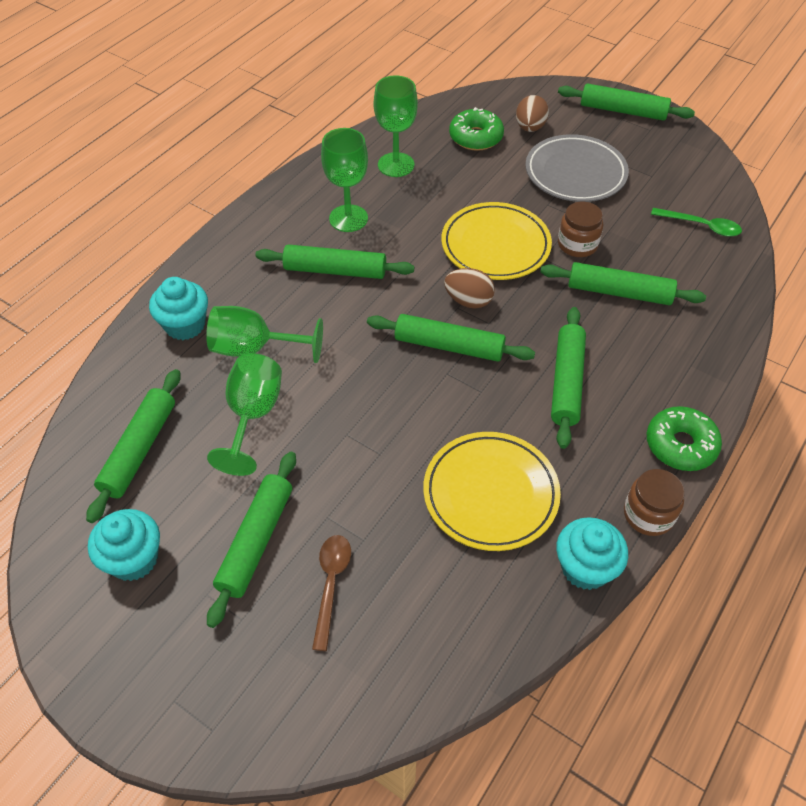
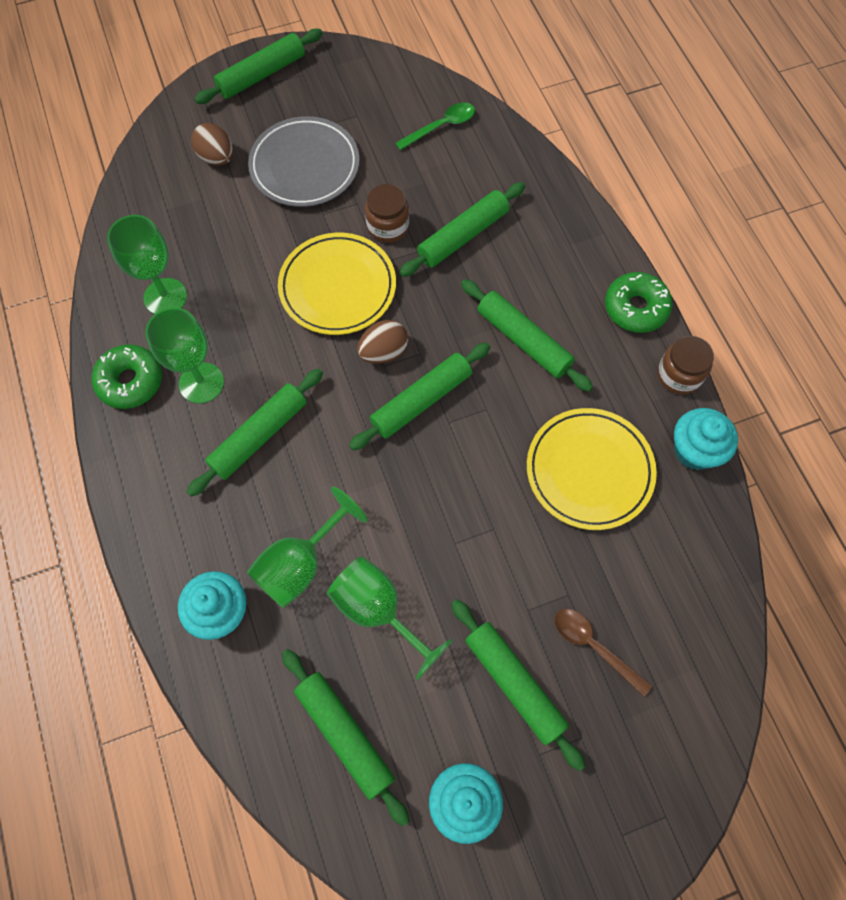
camera: 55 degrees left, 15 degrees up
(476, 137) = (189, 208): green donut -> green donut (130, 381)

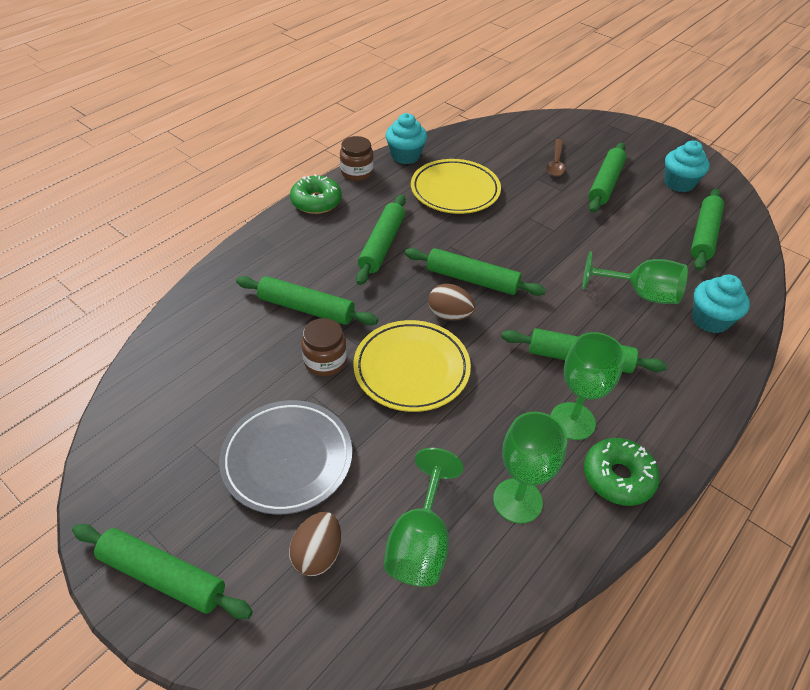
camera: 120 degrees left, 20 degrees down
(378, 610) = (627, 247): green goblet -> green goblet (420, 542)
(441, 126) = (182, 368): green spoon -> none

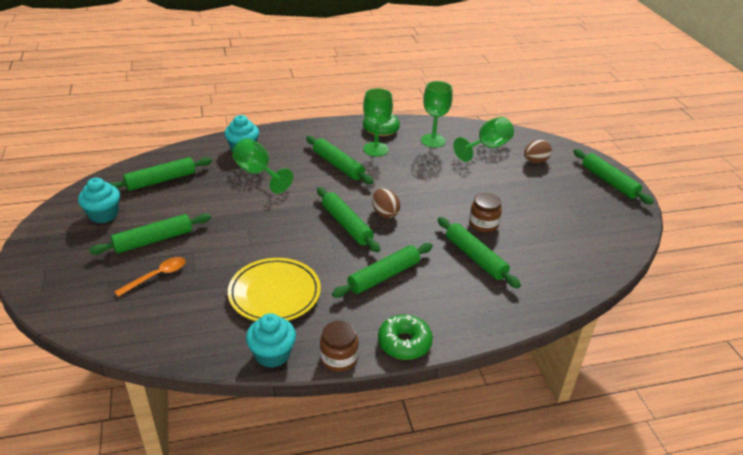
camera: 145 degrees left, 10 degrees down
(287, 459) = (532, 194): grey plate -> none
(411, 369) = (435, 199): yellow plate -> none
(556, 163) = (157, 276): brown spoon -> orange spoon

